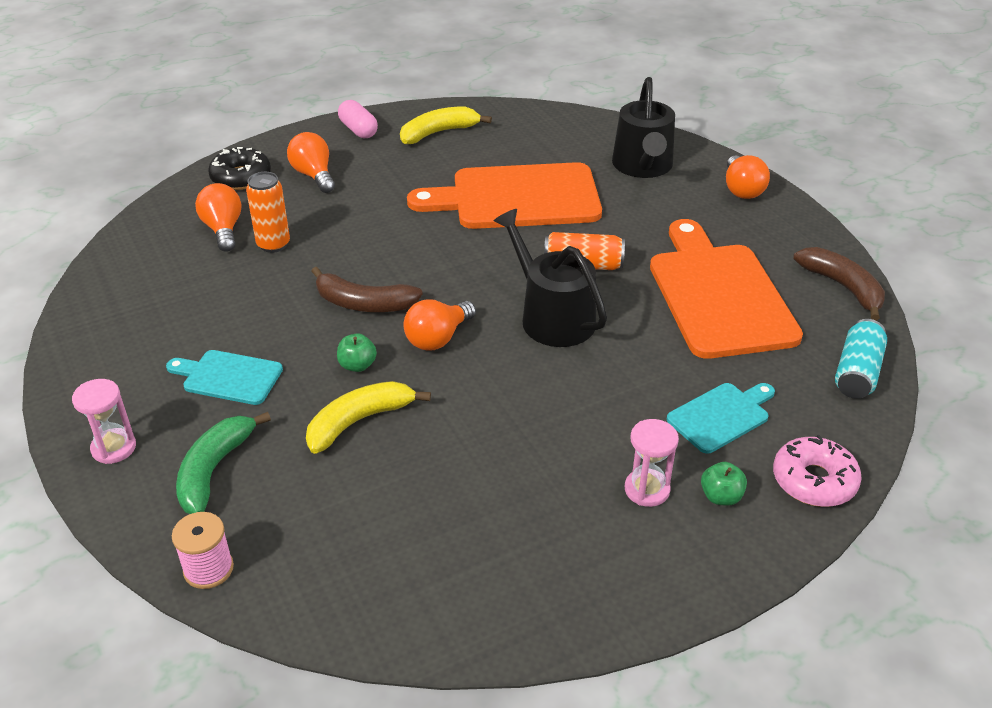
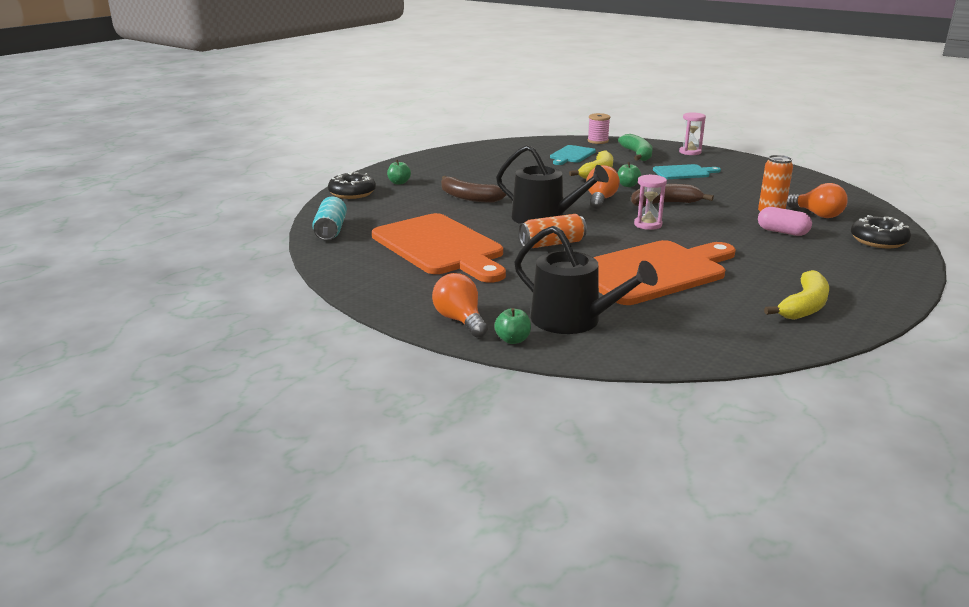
camera: 155 degrees right, 15 degrees down
(314, 175) = (832, 253): orange light bulb -> none
(358, 130) = (875, 292): pink capsule -> pink capsule (782, 232)
(643, 166) = (573, 320): black watering can -> black watering can turned 150 degrees clockwise
(647, 489) = (437, 179): pink hourglass -> pink hourglass (648, 224)
(706, 161) = (513, 340): none -> green apple
(721, 416) = (411, 202): turquoise cutting board -> turquoise cutting board (571, 155)
(814, 481) = (352, 193): pink donut -> black donut
(843, 287) = (345, 268): brown banana -> brown banana (468, 197)

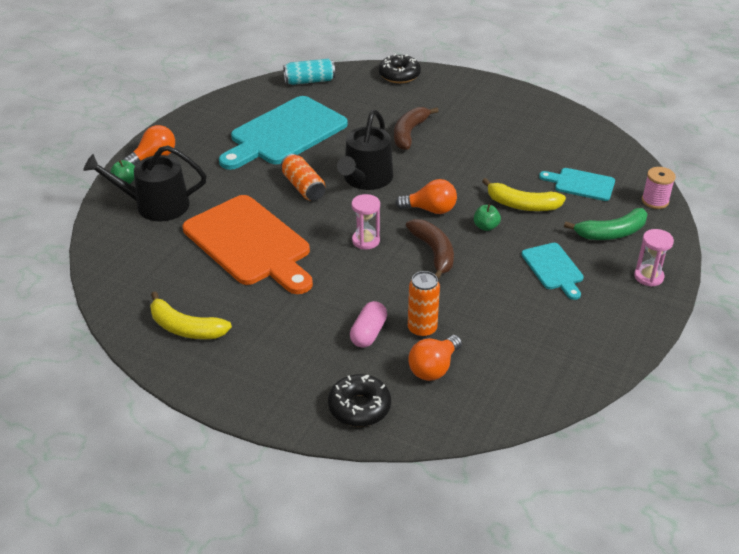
camera: 80 degrees right, 15 degrees up
(399, 183) = (437, 92): green apple -> none
(440, 247) = (285, 133): orange cutting board -> turquoise cutting board
(573, 320) = (155, 205): black watering can -> black watering can turned 60 degrees clockwise

